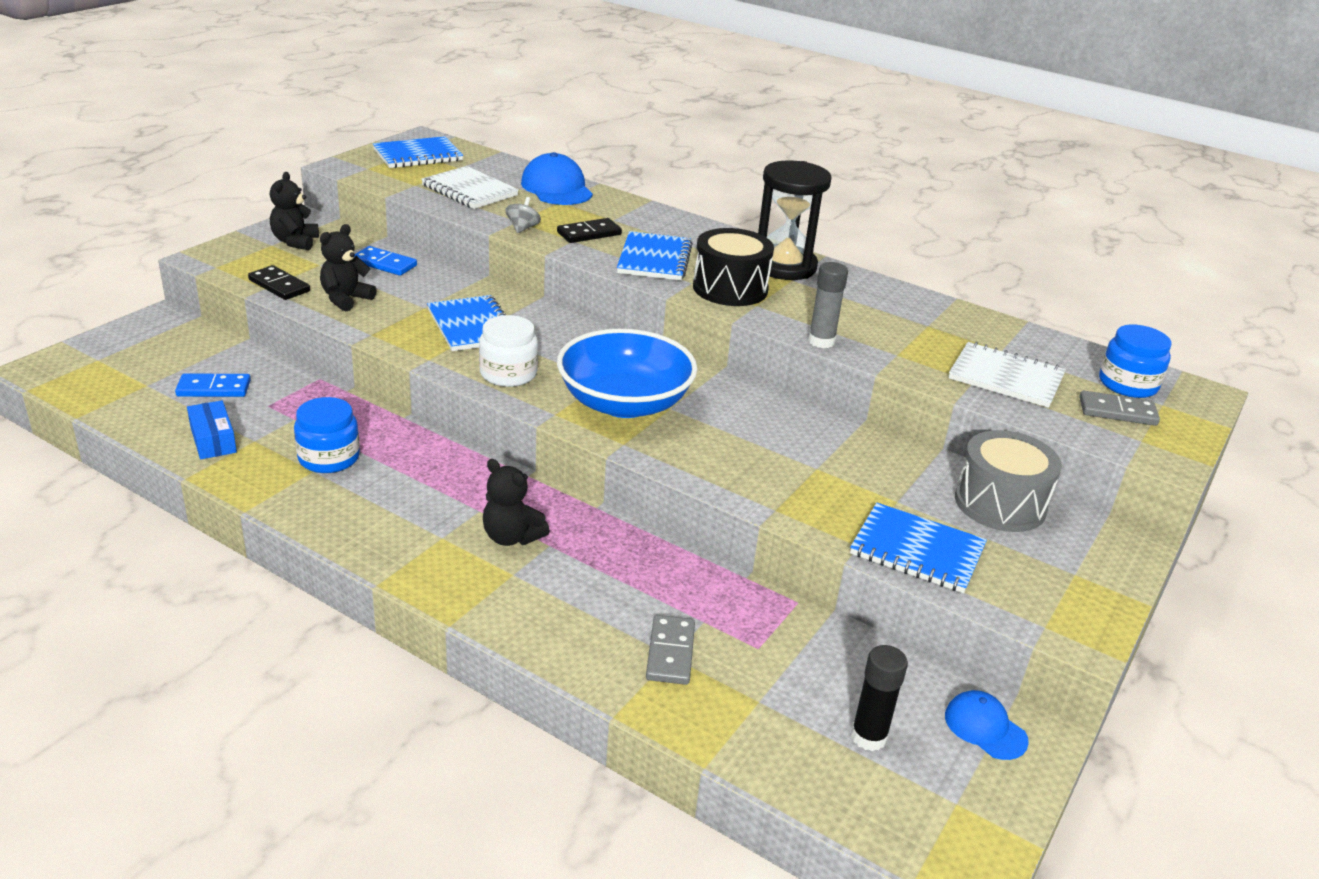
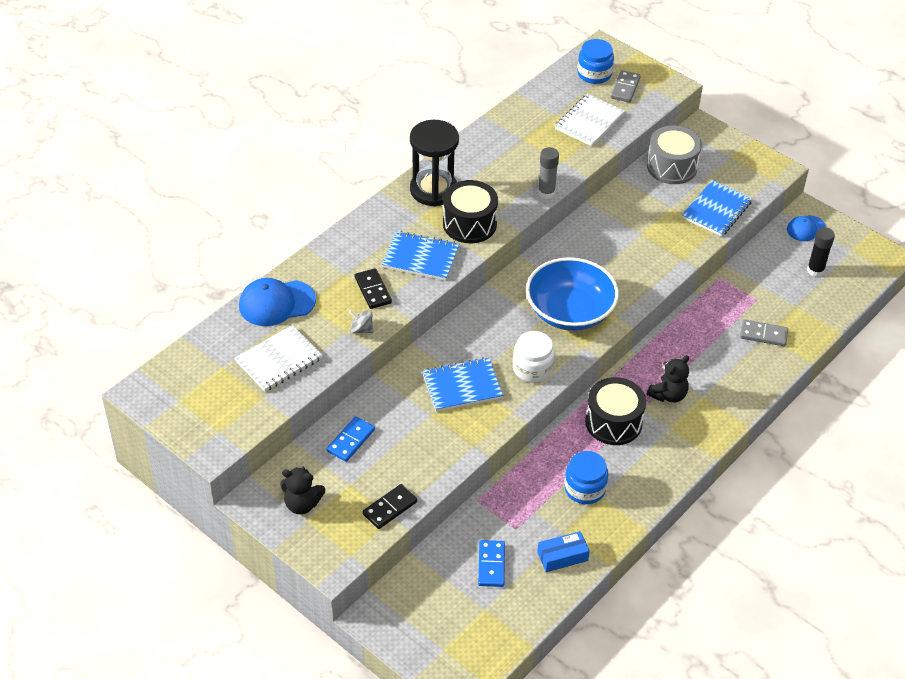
camera: 80 degrees left, 15 degrees up
(346, 299) = (415, 463): black teddy bear -> none
(418, 155) = (189, 395): blue notebook -> none
(452, 484) = (613, 422): none -> black drum

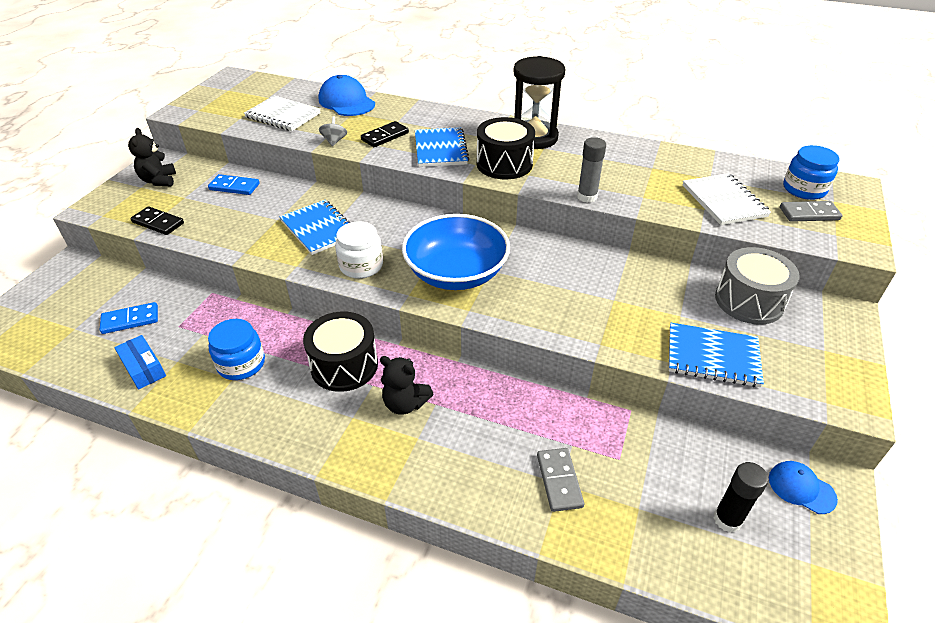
camera: 70 degrees right, 5 degrees down
(589, 122) = (724, 201): white notebook -> white notebook turned 60 degrees clockwise

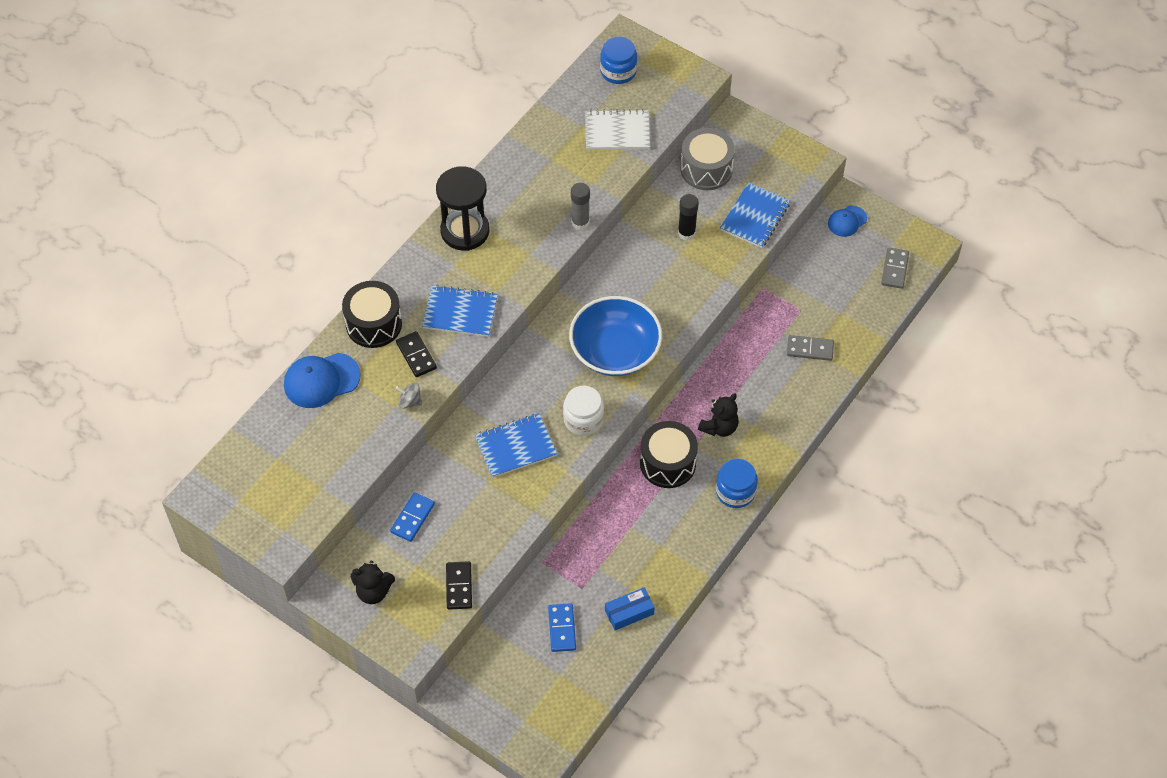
camera: 75 degrees left, 15 degrees up
(158, 223) = (459, 586): black domino -> black domino turned 45 degrees counterclockwise
(241, 364) = (645, 538): blue jar -> blue jar (735, 491)
(283, 115) = (332, 445): white notebook -> none
(504, 164) = (505, 268): black drum -> black drum (374, 324)
(727, 519) = (858, 270): black glue stick -> black glue stick (686, 233)
(809, 214) = (651, 86): grey domino -> grey domino (895, 269)

